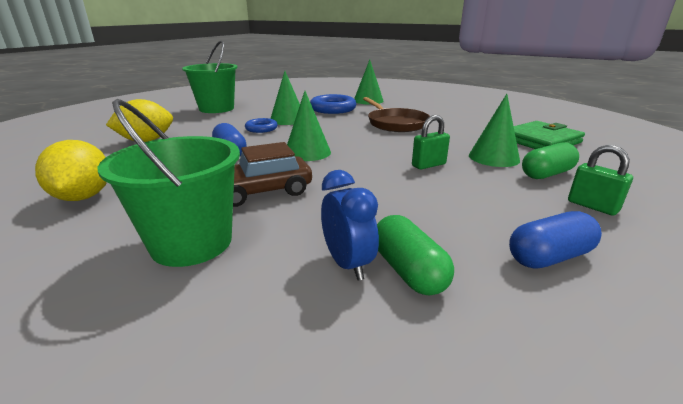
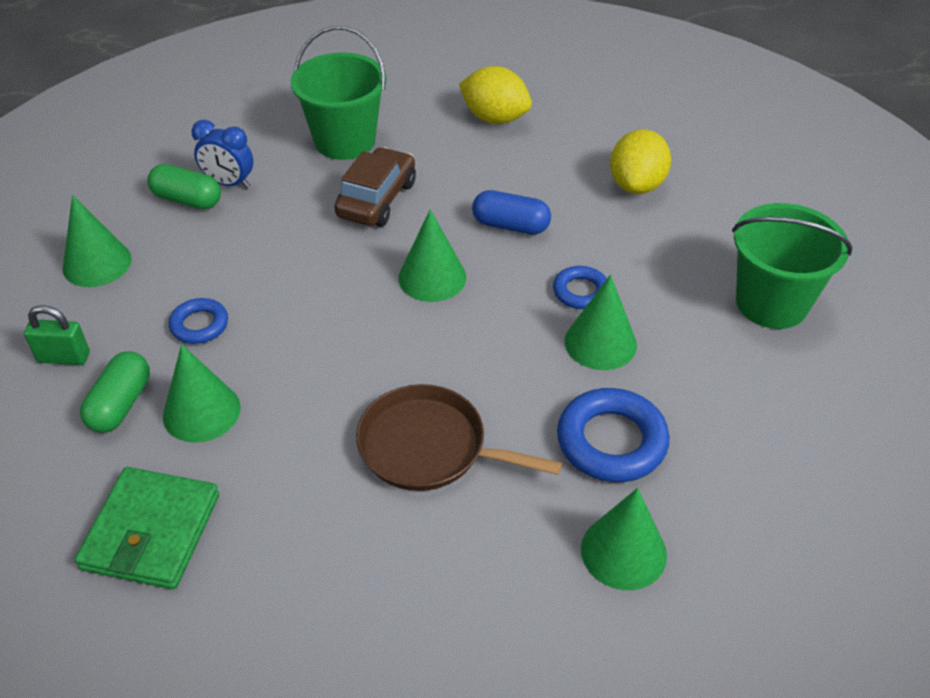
camera: 135 degrees right, 20 degrees up
(428, 165) = (269, 338): green padlock -> none
(470, 184) = (199, 325): none -> blue ring
(549, 257) = (97, 263): blue capsule -> green cone

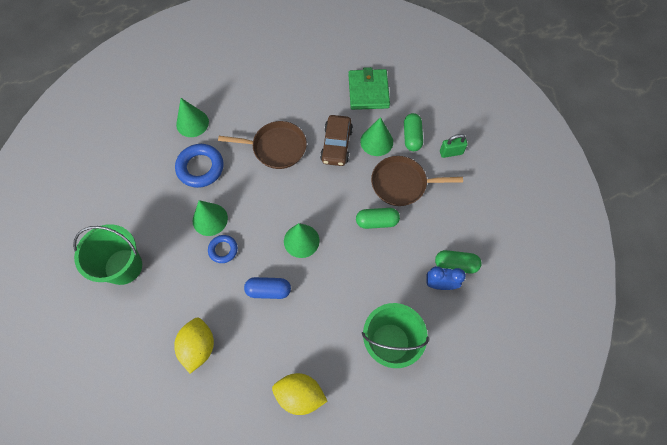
camera: 165 degrees right, 20 degrees up
(97, 263) = (473, 208): green cone -> none
(199, 325) = (401, 184): blue ring -> brown pan
(282, 278) = (377, 221): none -> green capsule
(376, 199) = (350, 293): brown car -> brown car (336, 145)

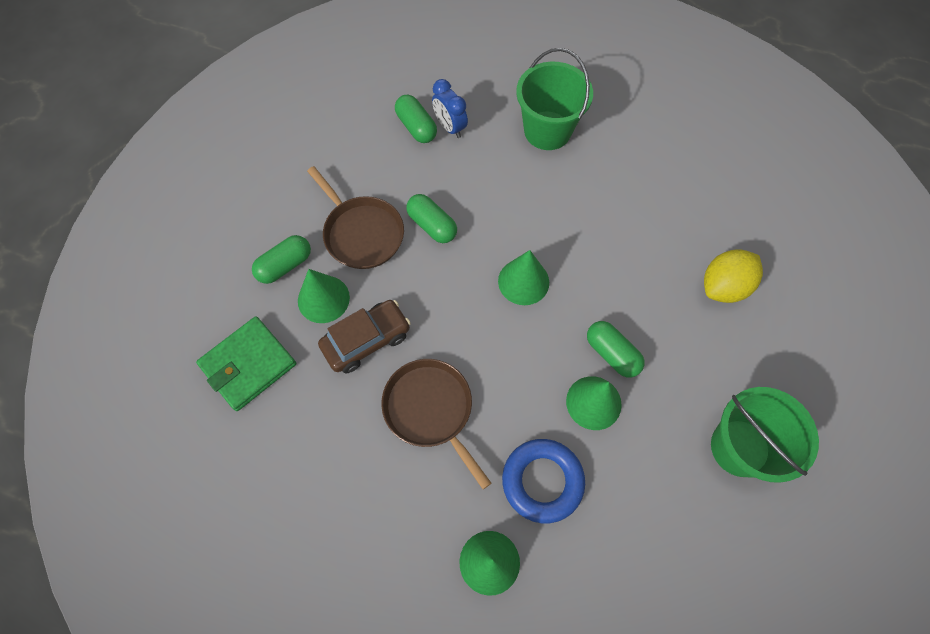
camera: 130 degrees left, 0 degrees up
(223, 250) = (612, 353): blue ring -> green capsule
(268, 290) = (606, 269): blue capsule -> none
(300, 395) = (666, 166): yellow lemon -> none
(451, 152) = (276, 211): green padlock -> none

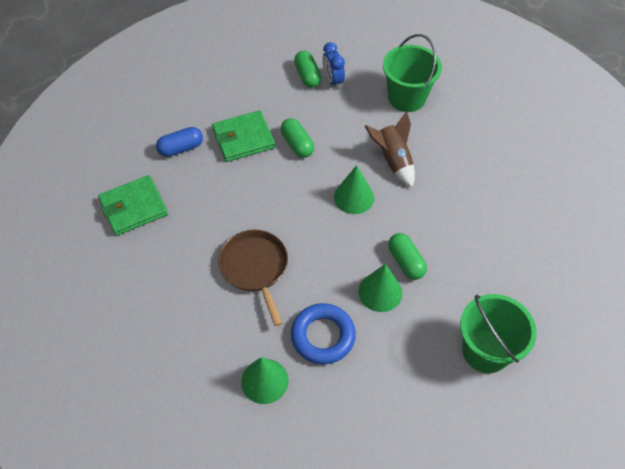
camera: 15 degrees right, 10 degrees down
(285, 265) = (181, 148): green capsule -> blue capsule
(323, 299) = (201, 176): green cone -> none
(361, 233) = (243, 139): brown pan -> green wallet
(366, 340) = (223, 210): brown car -> none
(556, 220) = (393, 160): none -> brown rocket
(723, 286) = (511, 235): yellow lemon -> none

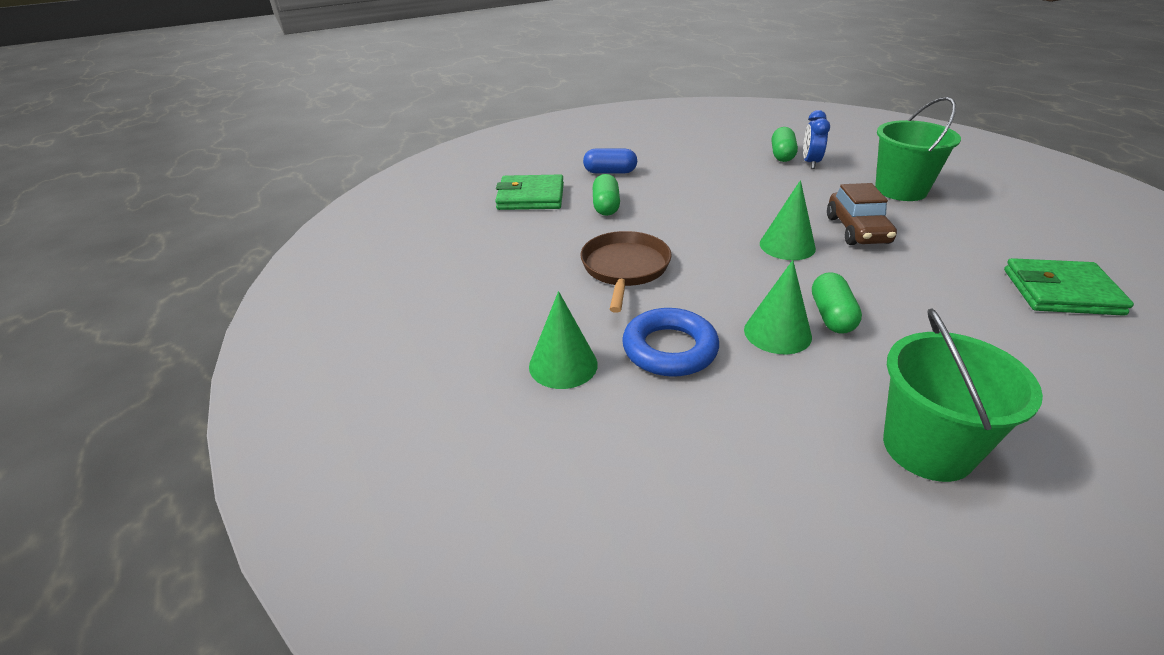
camera: 30 degrees right, 20 degrees down
(243, 139) = (680, 179): green wallet -> green wallet (1061, 292)
(297, 144) = (740, 194): green capsule -> green capsule (606, 206)
(393, 160) = (857, 230): brown rocket -> brown car

